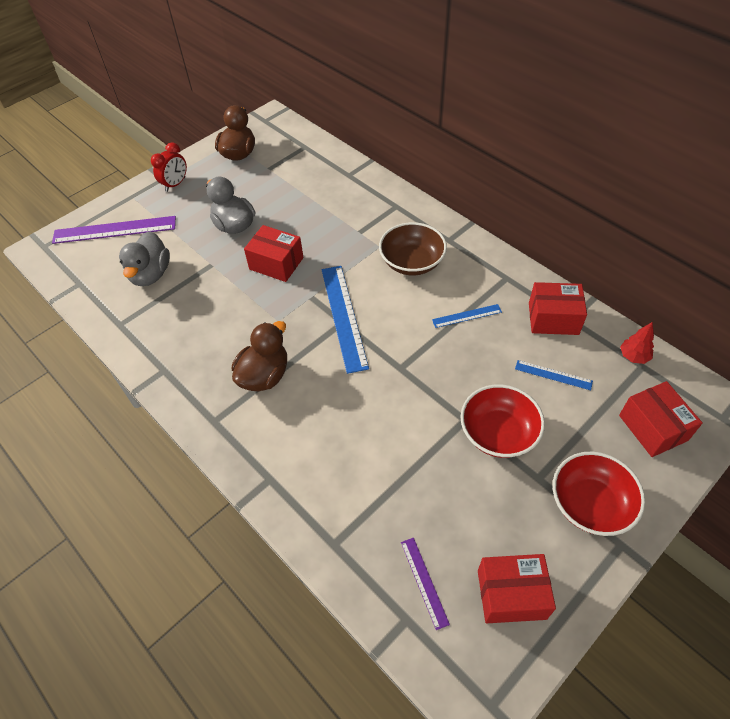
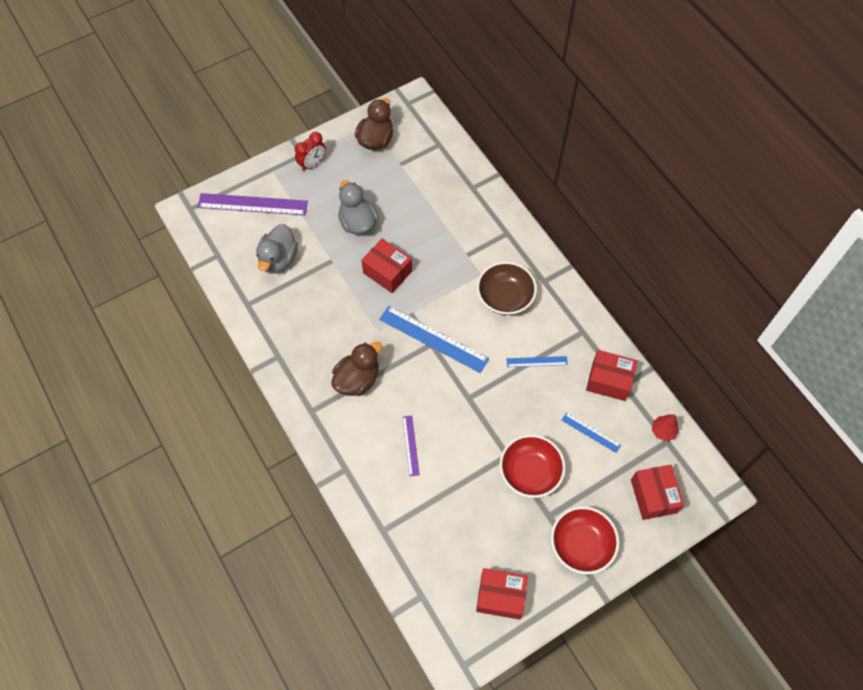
camera: 10 degrees right, 10 degrees up
(343, 316) = (433, 339): blue ruler -> blue ruler turned 60 degrees counterclockwise
(424, 582) = (441, 573): purple ruler -> purple ruler (410, 445)

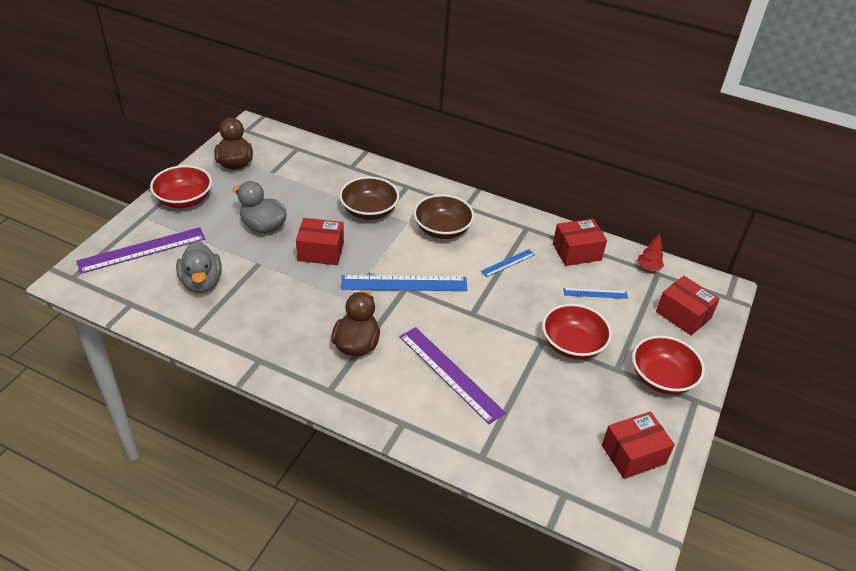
camera: 35 degrees left, 20 degrees down
(312, 164) = (184, 199): red clock -> red bowl
(410, 445) = (450, 373): purple ruler -> purple ruler, size x1.95
(455, 246) = (369, 211): none -> brown bowl

